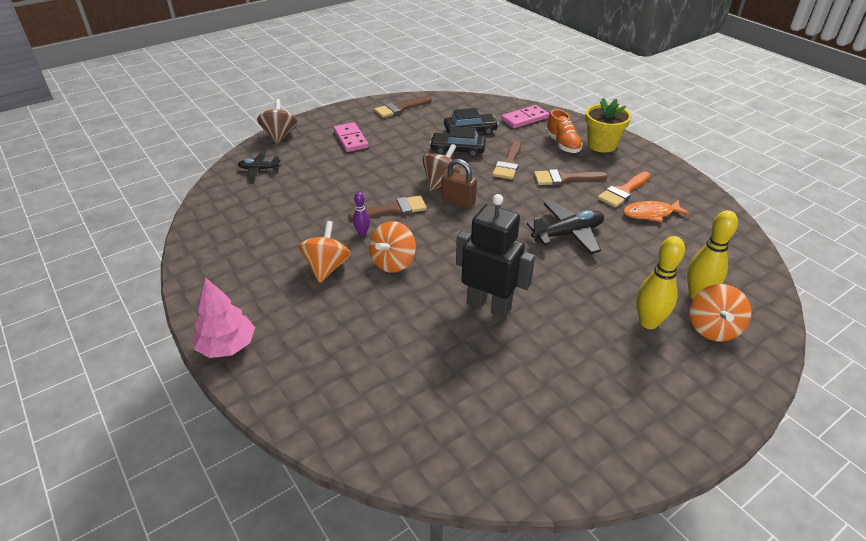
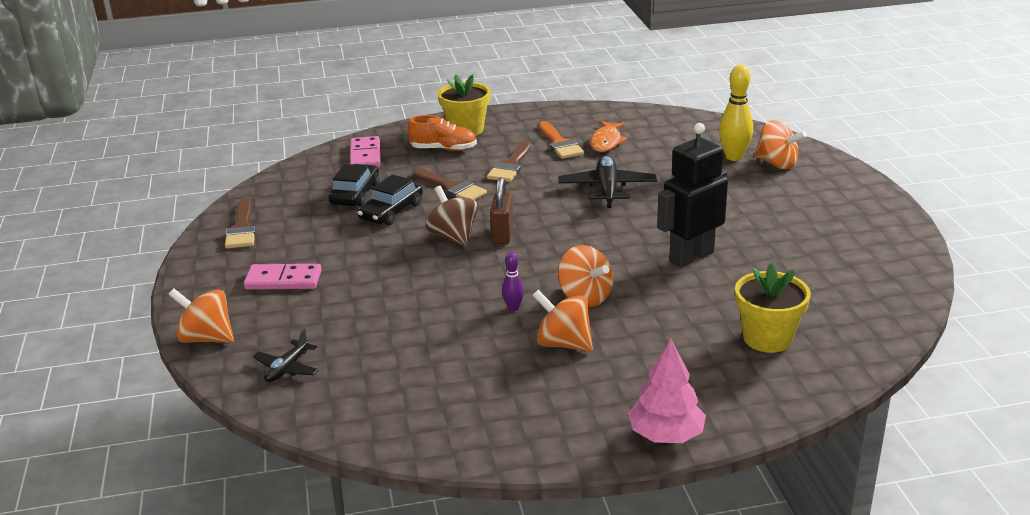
camera: 65 degrees left, 10 degrees down
(280, 136) = (206, 338): brown spinning top -> orange spinning top
(381, 380) = (767, 338): none -> yellow flower pot
(393, 210) = (482, 278): brown brush -> none
(458, 202) = (502, 235): brown padlock -> brown padlock turned 45 degrees counterclockwise
(648, 322) = (755, 187): yellow bowling pin -> none

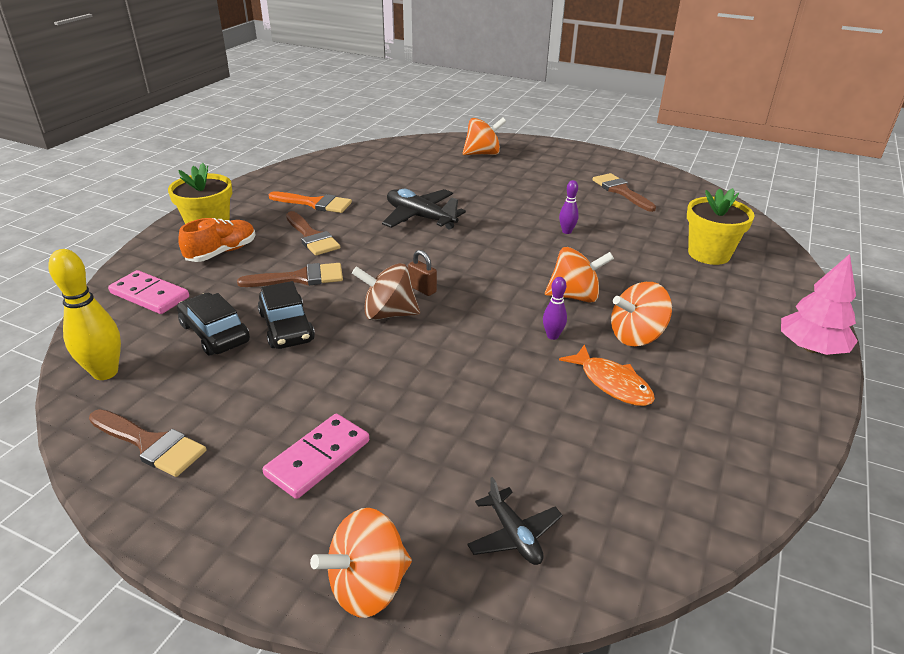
camera: 55 degrees left, 5 degrees up
(502, 235) = (422, 289): brown padlock -> brown padlock, size x0.65
(606, 142) = (347, 187): orange fish -> orange fish (612, 383)
(691, 256) = (567, 231): black robot -> purple bowling pin
(733, 157) = (450, 161): yellow bowling pin -> yellow bowling pin (105, 372)
(825, 254) = (621, 191): none -> brown brush

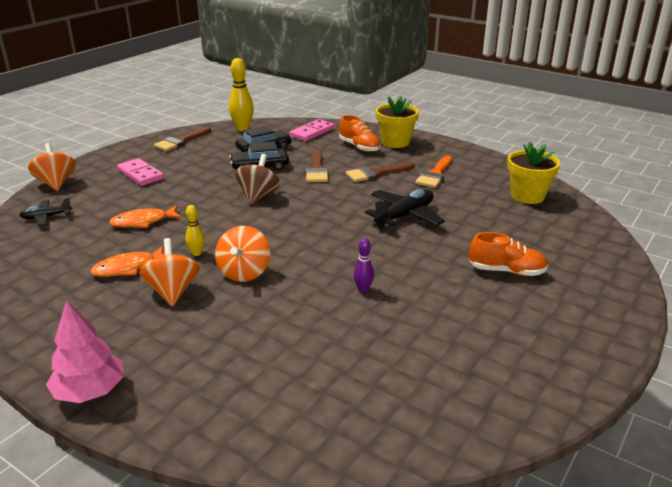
camera: 100 degrees right, 5 degrees down
(422, 289) = (284, 209): brown padlock -> none
(483, 154) = (572, 264): orange spinning top -> none
(491, 404) = (143, 222): none -> orange fish
(505, 176) = (506, 271): none -> orange shoe
(552, 336) = (196, 253): purple bowling pin -> yellow bowling pin
(621, 191) = (467, 352): brown brush -> none
(709, 254) = (288, 380): yellow flower pot -> yellow flower pot (527, 196)

